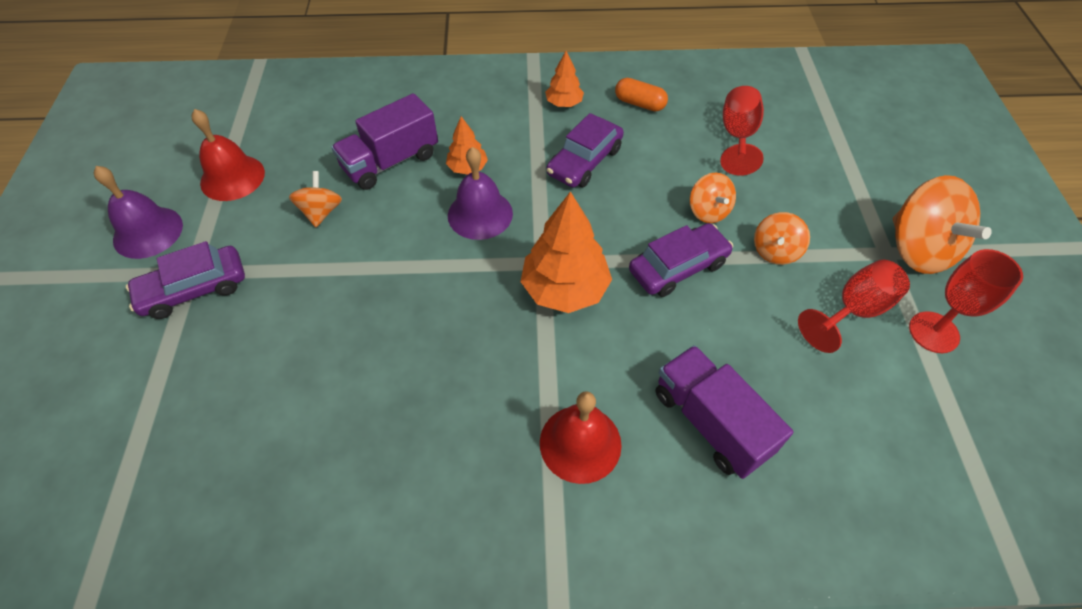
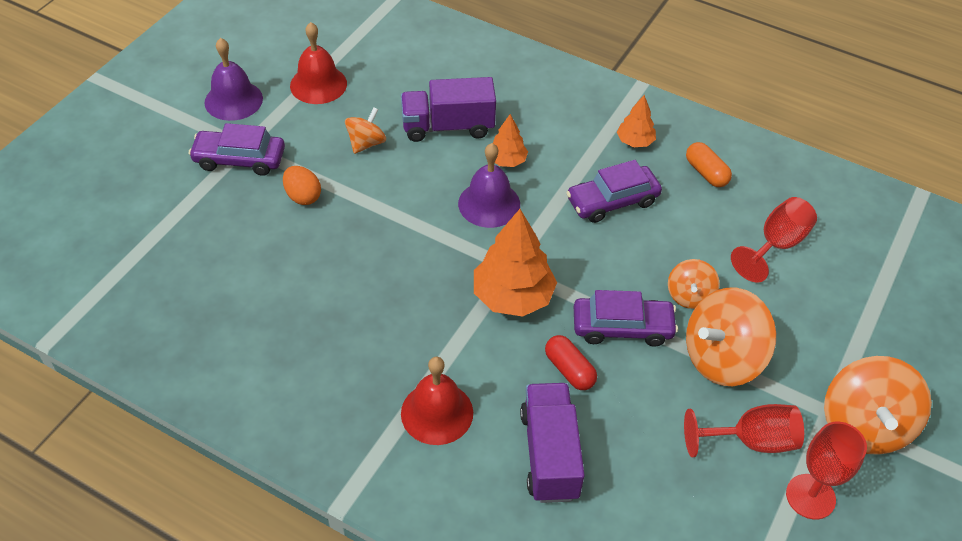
camera: 30 degrees right, 5 degrees down
(290, 294) = (303, 196): none -> orange egg
(665, 331) = (569, 370): none -> red capsule
(775, 251) = (722, 358): orange spinning top -> orange spinning top, size x1.83

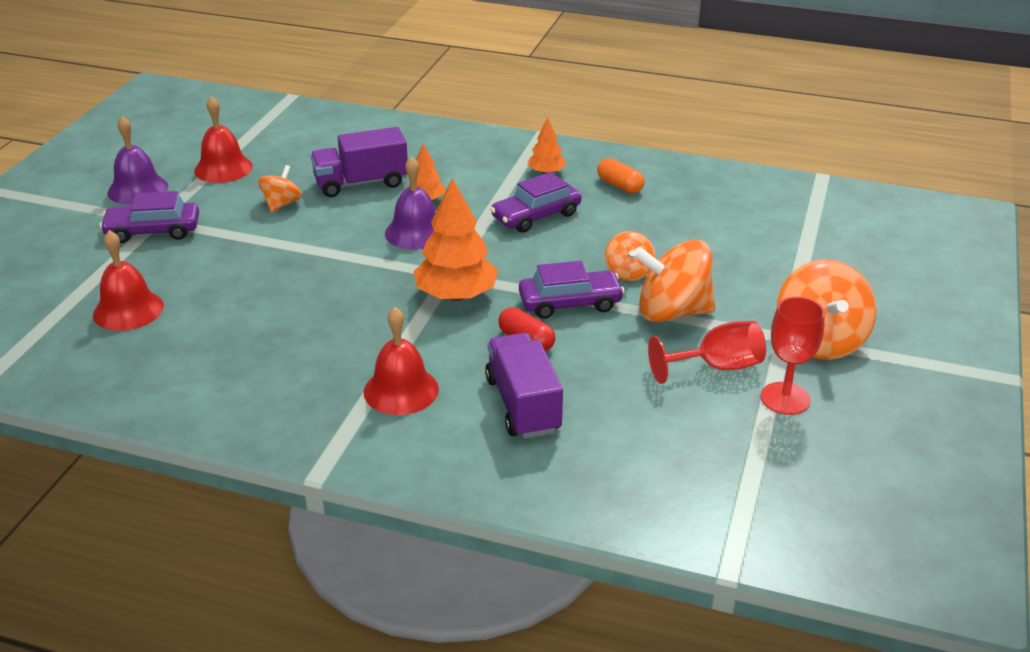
camera: 10 degrees left, 15 degrees down
(201, 260) = (128, 310): none -> red bell
(303, 196) = (225, 250): orange egg -> none
(722, 358) = (672, 312): orange spinning top -> orange spinning top turned 45 degrees clockwise
(776, 245) = (700, 227): red goblet -> none

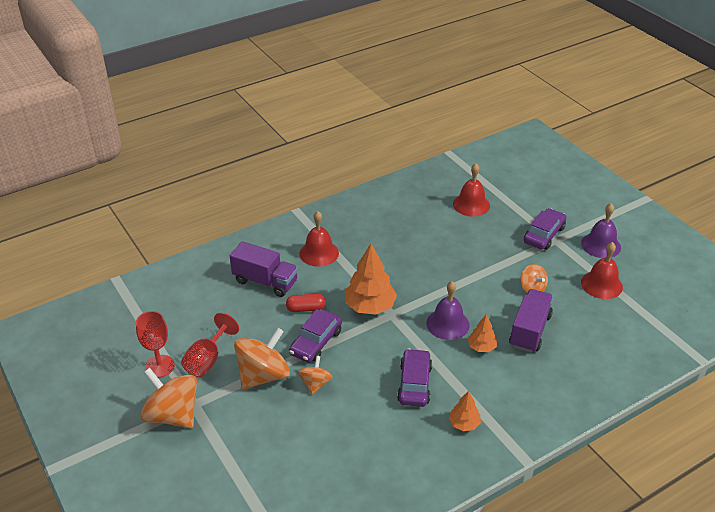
camera: 130 degrees right, 5 degrees up
(619, 186) = (410, 450): orange capsule -> none
(628, 272) = (315, 384): orange spinning top -> orange spinning top turned 60 degrees clockwise

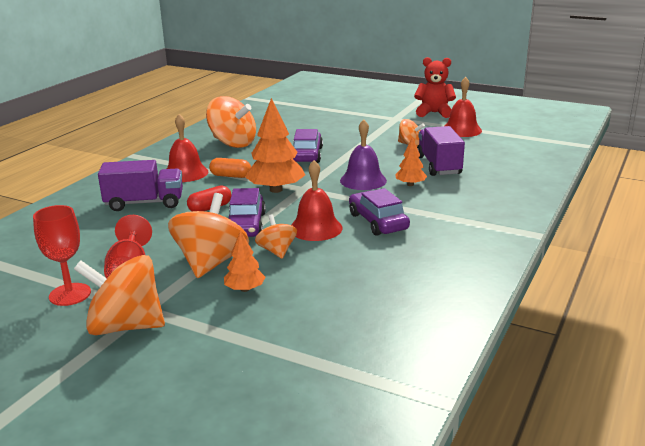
camera: 30 degrees left, 15 degrees down
(349, 272) = (230, 176): none -> orange capsule
(383, 224) = (233, 143): none -> orange spinning top
(464, 424) = (455, 231): orange tree -> orange tree (245, 289)
(471, 204) = (301, 117): red bell -> red bell (315, 228)
(544, 235) = (383, 118): purple car -> purple car (307, 155)
(601, 245) = (434, 113): purple bell -> red teddy bear

